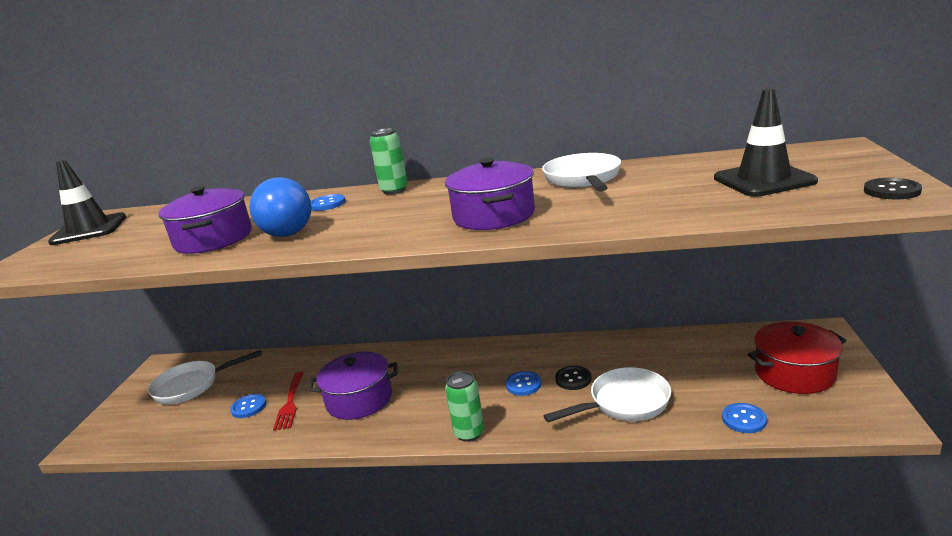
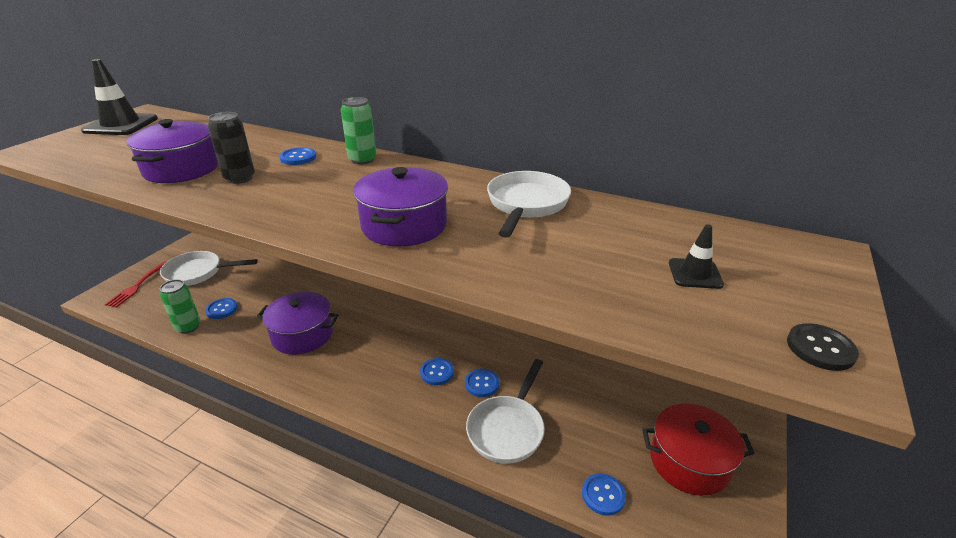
camera: 15 degrees right, 10 degrees up
(287, 229) = (240, 178): blue light bulb -> black can
(290, 402) = (252, 317): red fork -> red fork (137, 285)
(469, 433) = (360, 405): green can -> green can (188, 327)
(573, 379) = (482, 383): black button -> blue button
(624, 403) = (507, 429): white pan -> white pan turned 120 degrees clockwise
(763, 180) = (695, 274): black traffic cone -> black traffic cone, size x0.53

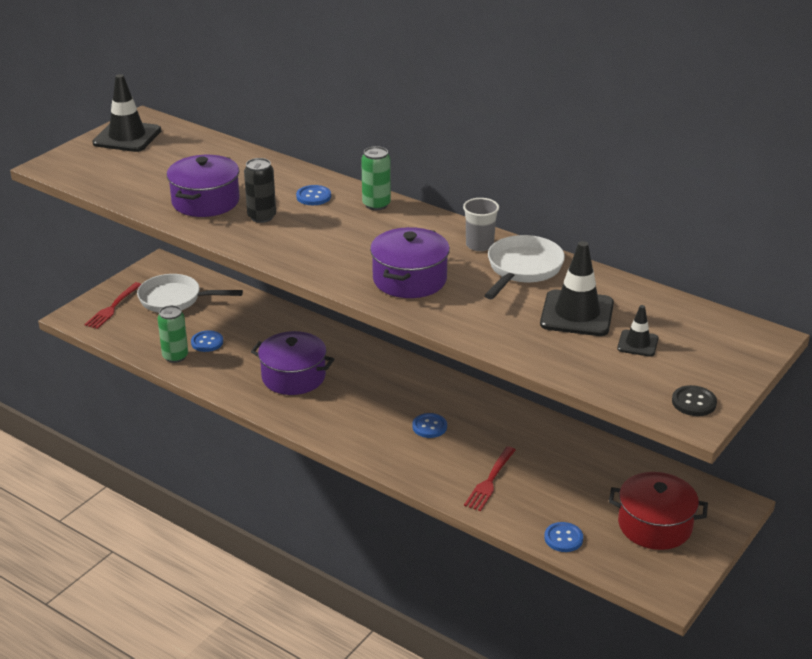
camera: 10 degrees right, 0 degrees up
(474, 186) = (479, 245): none -> grey cup
(482, 383) = (473, 441): blue button -> none
(507, 429) = (490, 481): white pan -> red fork
(606, 246) = (577, 314): none -> black traffic cone

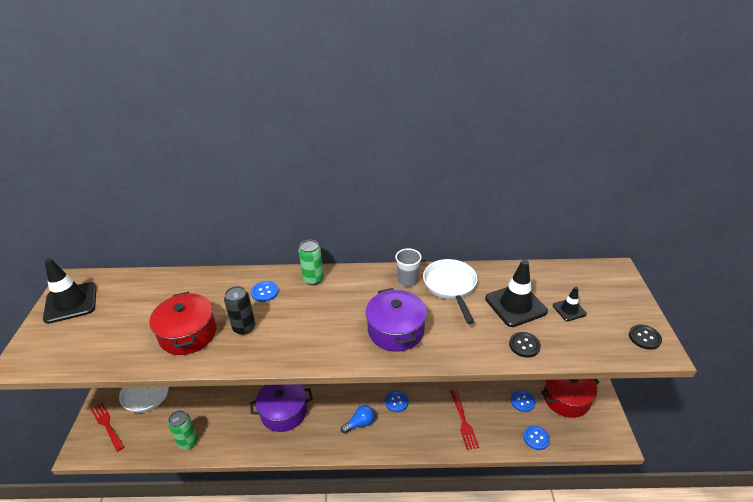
camera: 35 degrees left, 5 degrees up
(113, 307) = (107, 425): red fork -> red fork turned 150 degrees clockwise
(205, 201) = (188, 334): purple pot -> red pot
(207, 342) = (202, 417): blue button -> blue button (522, 401)
(366, 425) = (360, 423): none -> blue light bulb
(535, 347) = (524, 345): none -> black button

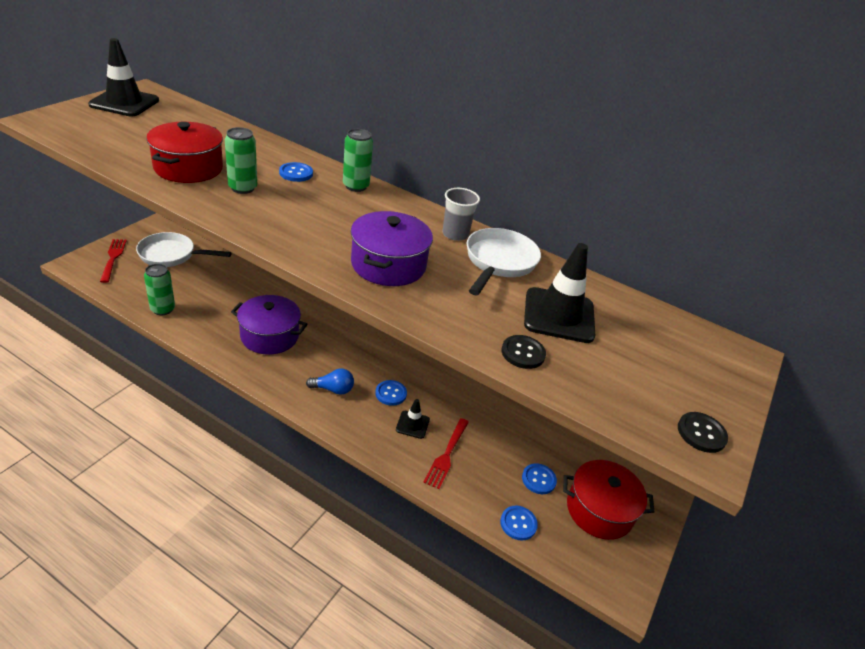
camera: 25 degrees right, 0 degrees up
(244, 327) = (242, 188): black can -> green can
(569, 310) = (625, 354): black traffic cone -> black traffic cone (412, 424)

